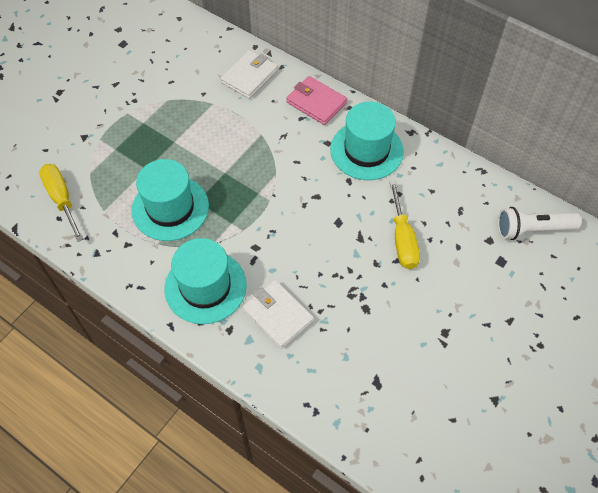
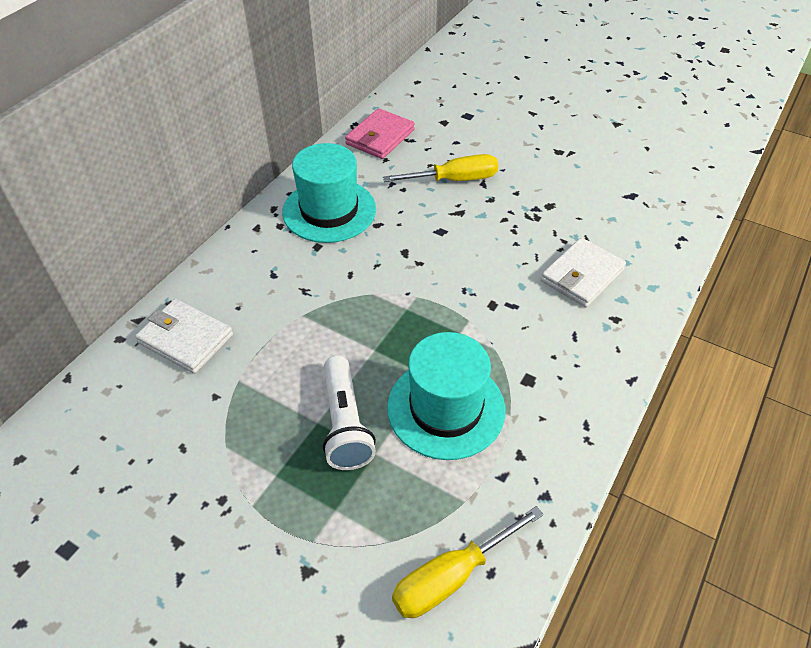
camera: 95 degrees left, 10 degrees down
(205, 287) = (564, 349): turquoise hat -> none
(316, 103) = (246, 260): pink wallet -> pink wallet (380, 137)
(532, 229) = (426, 96): white flashlight -> white flashlight (345, 424)

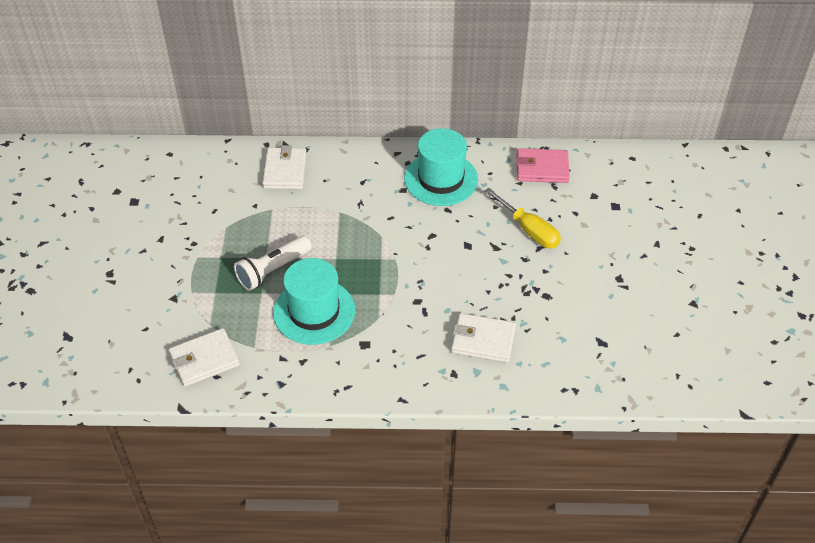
camera: 60 degrees right, 0 degrees up
(452, 576) = (204, 360): yellow screwdriver -> white wallet

